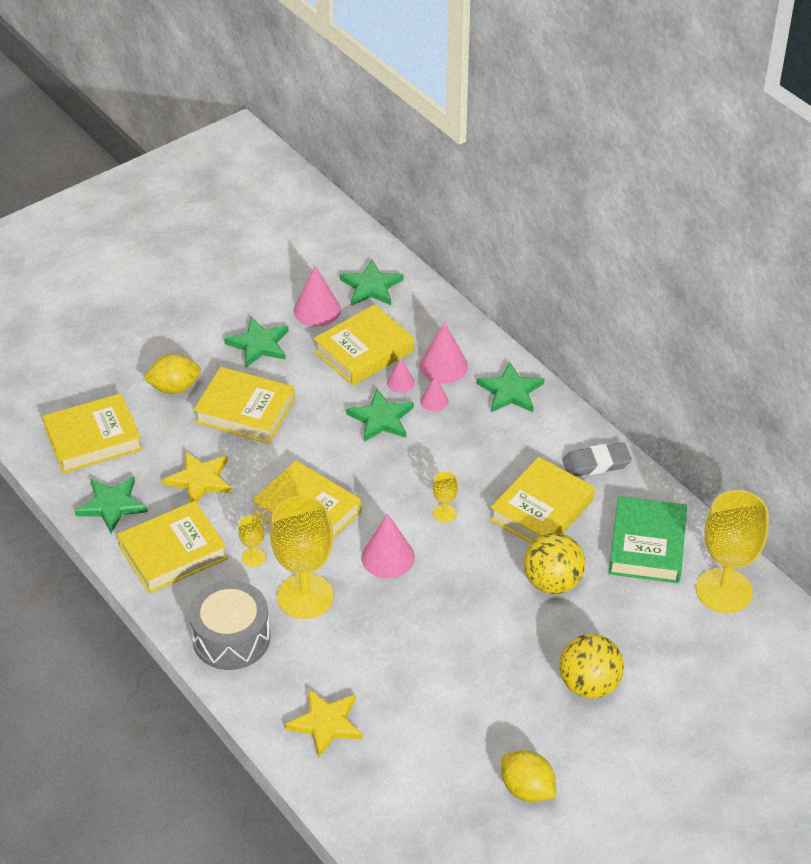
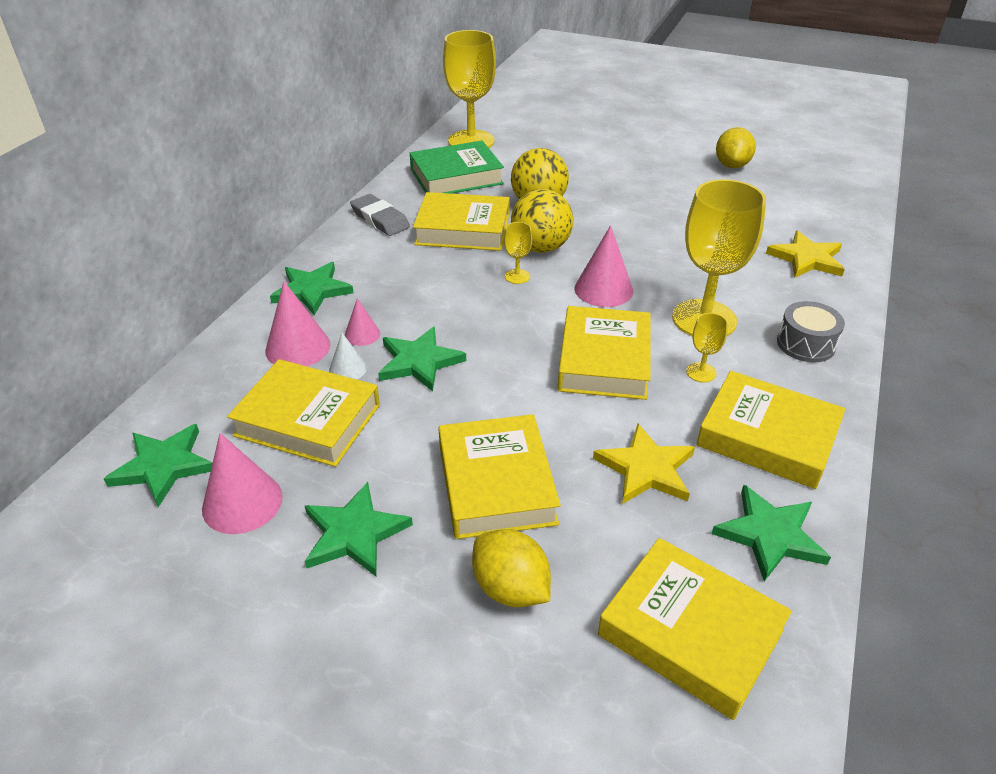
camera: 120 degrees left, 5 degrees down
(231, 638) = (805, 344): grey drum -> grey drum, size x0.64
(400, 382) = (347, 369): pink cone -> white cone
(589, 685) = (617, 166): yellow ball -> yellow ball (540, 247)

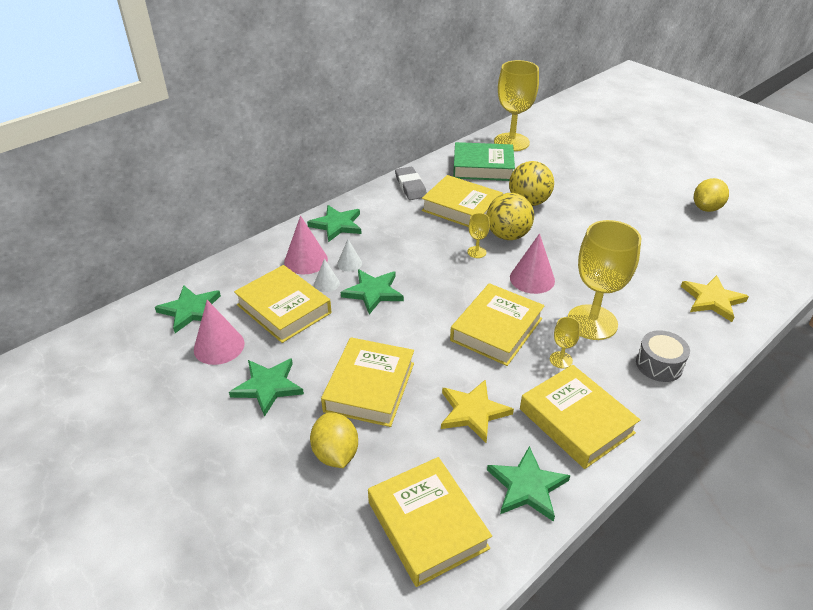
camera: 25 degrees right, 0 degrees up
(362, 334) = (349, 263): pink cone -> white cone

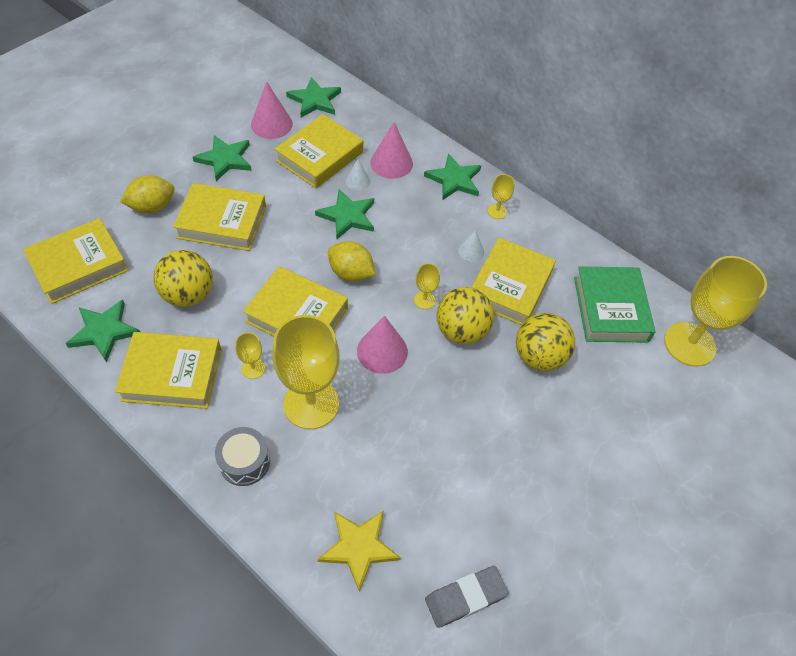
camera: 80 degrees right, 15 degrees up
(349, 263) = (391, 195): white cone -> white cone (471, 251)
(379, 206) = (497, 211): none -> yellow goblet
(410, 186) = (544, 236): grey eraser -> grey eraser (465, 597)
(473, 412) = (188, 295): yellow star -> yellow ball
(576, 421) = (172, 374): yellow book -> yellow book turned 45 degrees clockwise
(706, 208) = (577, 592): yellow lemon -> yellow lemon (351, 273)

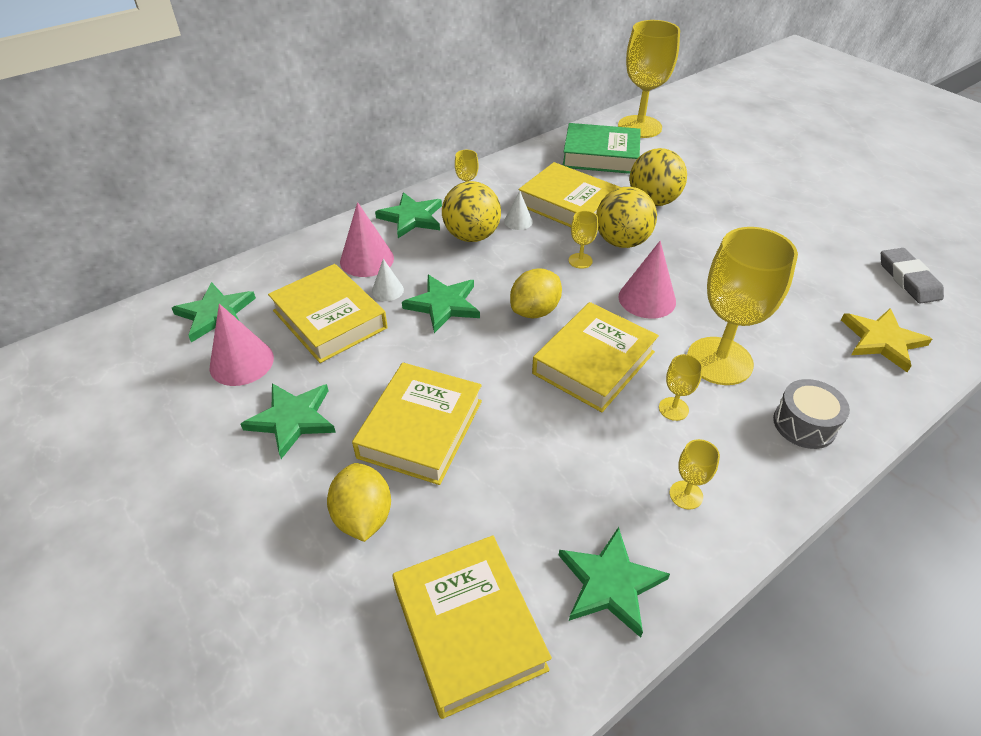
camera: 75 degrees left, 10 degrees down
(172, 374) = (686, 495): yellow book -> yellow goblet
(188, 295) = (550, 472): yellow ball -> yellow ball (472, 236)

